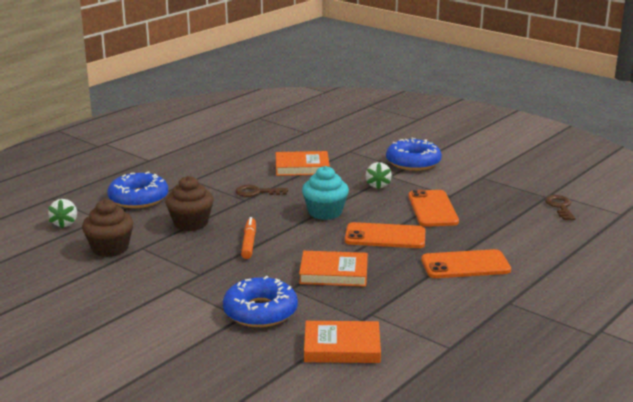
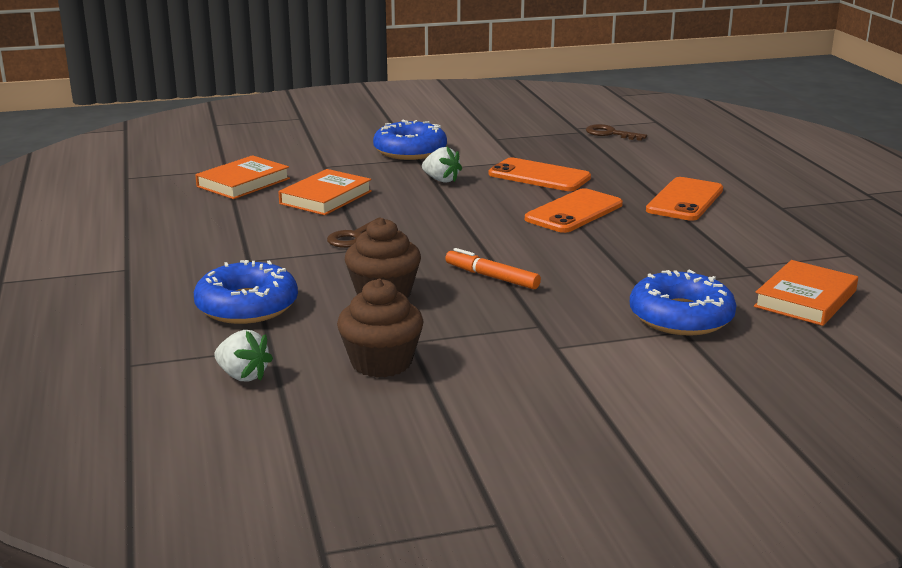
camera: 55 degrees left, 0 degrees up
(325, 212) = (470, 220): turquoise cupcake -> none
(333, 273) = (630, 257): orange book -> orange book (243, 183)

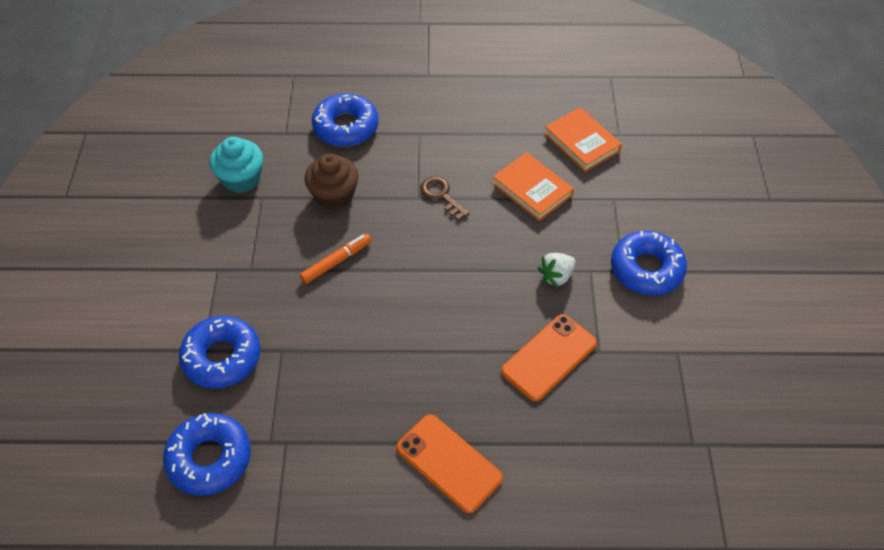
camera: 105 degrees right, 30 degrees up
(243, 376) = (256, 118): white strawberry -> none
(381, 362) = (241, 179): brown cupcake -> turquoise cupcake
(574, 212) = (447, 356): orange phone -> none
(610, 134) = (679, 474): brown key -> none
(805, 299) = (209, 458): orange book -> blue donut

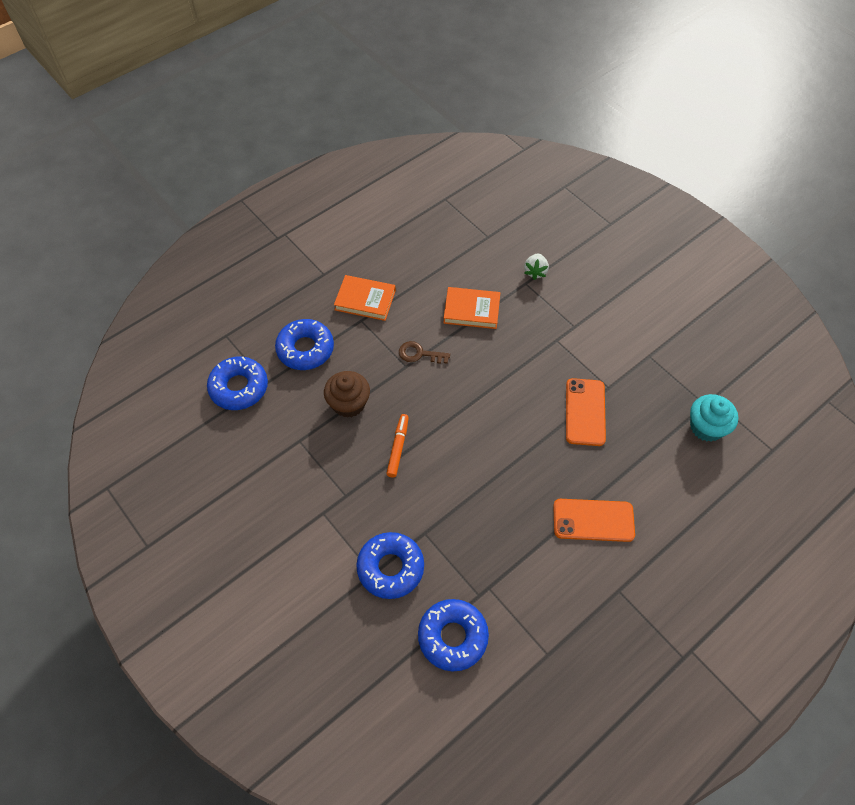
camera: 40 degrees left, 5 degrees up
(241, 179) = (270, 438): turquoise cupcake -> turquoise cupcake (706, 427)
(556, 276) = (540, 357): white strawberry -> white strawberry (535, 272)
(581, 142) = (470, 257): orange book -> orange book (365, 300)
(646, 269) = (585, 316): blue donut -> blue donut (239, 387)

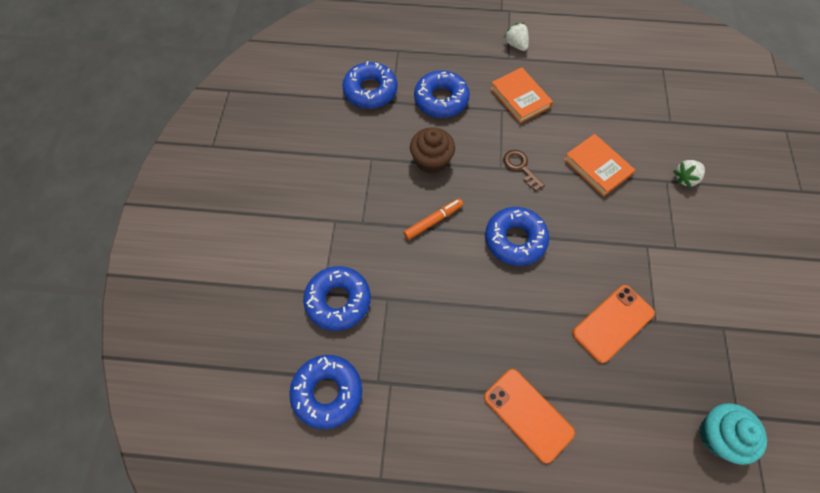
camera: 45 degrees right, 5 degrees up
(319, 259) = (516, 45): none -> white strawberry
(469, 410) = (515, 239): none -> blue donut

